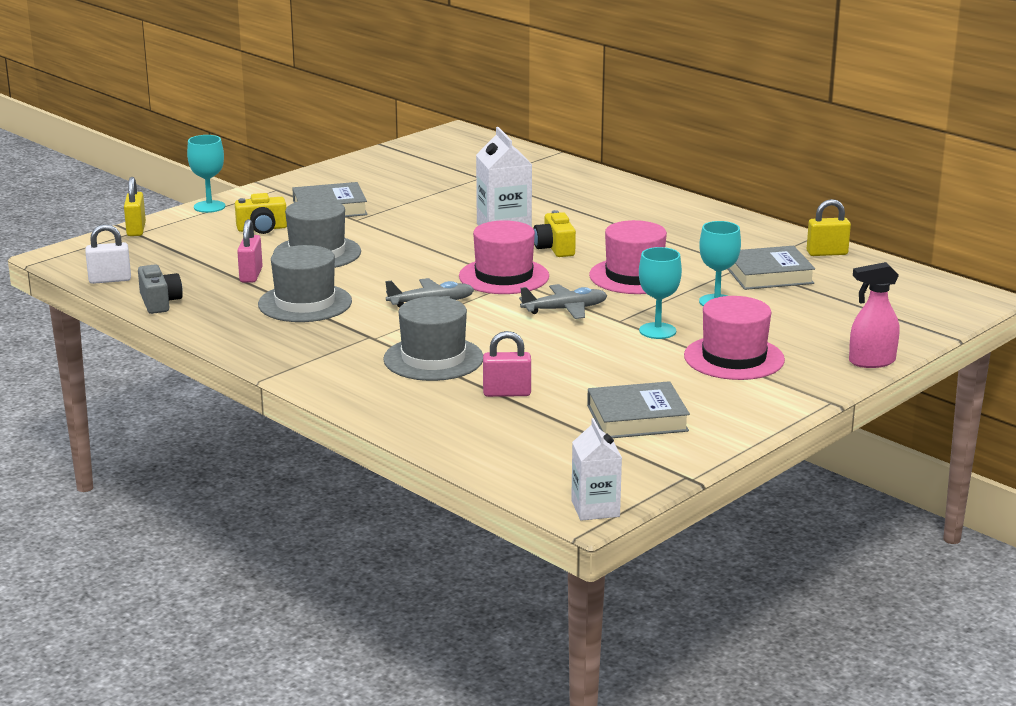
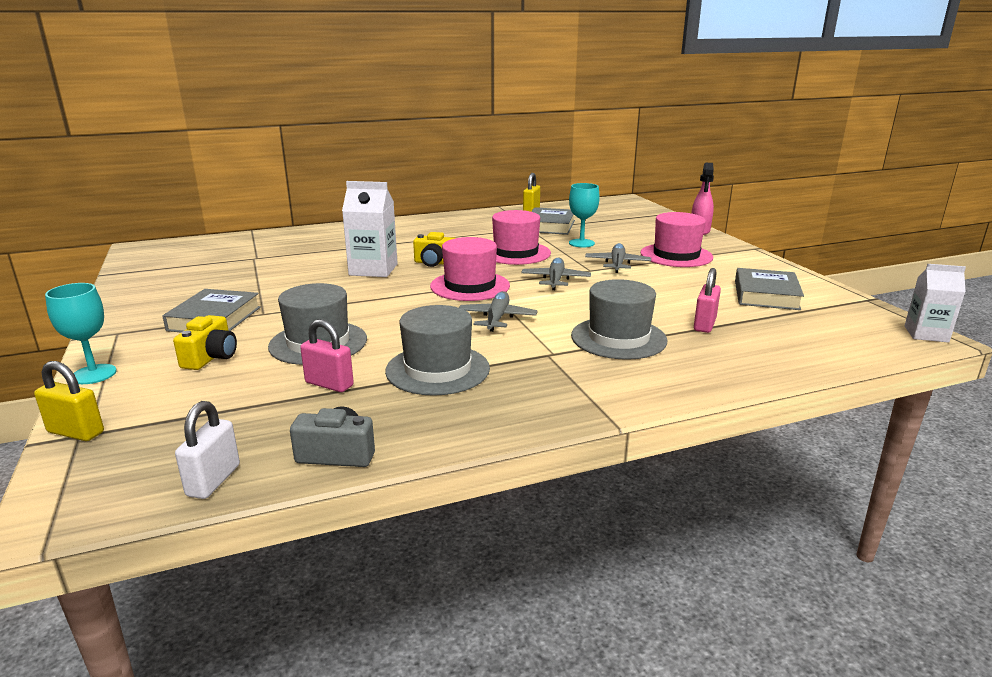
camera: 65 degrees left, 0 degrees up
(657, 331) = (617, 264): turquoise goblet -> grey plane

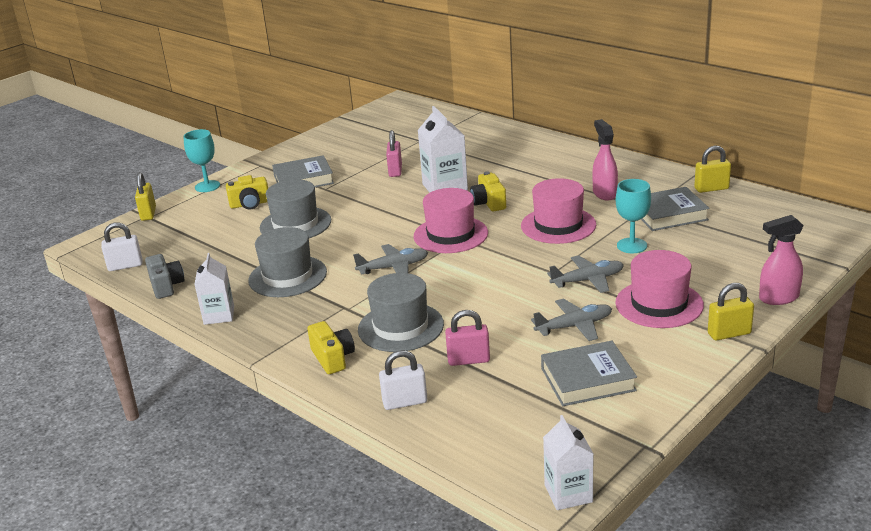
camera: 65 degrees right, 5 degrees up
(329, 384) = (242, 251): pink padlock -> pink padlock (395, 171)
(475, 428) = (219, 315): none -> white carton
(487, 232) = (604, 193): none -> pink spray bottle
(555, 280) = (506, 264): grey plane -> grey plane (574, 326)
(648, 379) = (333, 358): none -> yellow camera
(734, 250) = (729, 333): none -> yellow padlock
(759, 363) = (405, 402): none -> white padlock

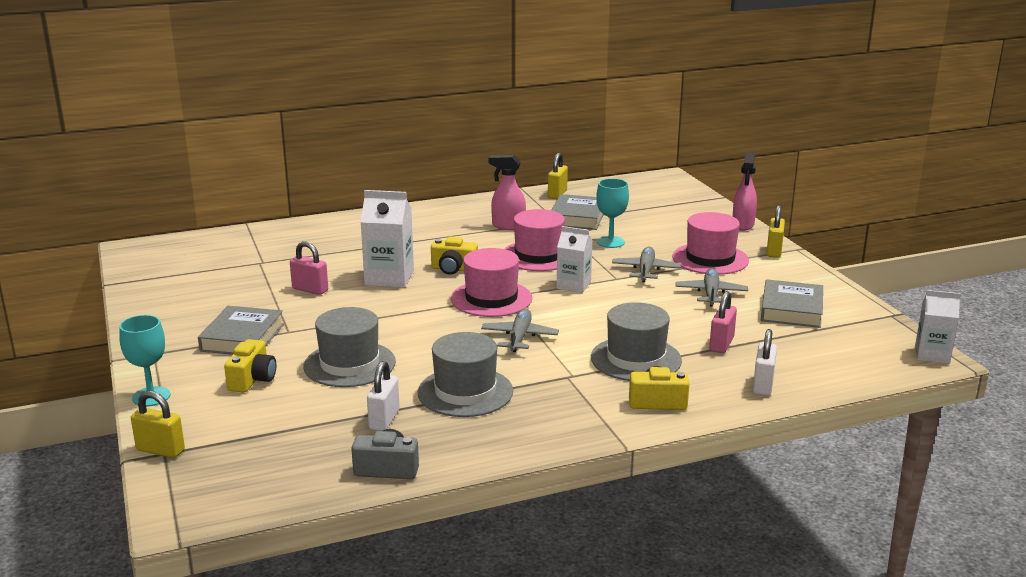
camera: 65 degrees left, 5 degrees down
(125, 266) = (291, 490): white padlock -> white padlock (384, 420)
(219, 315) = (501, 446): white carton -> white carton (573, 285)

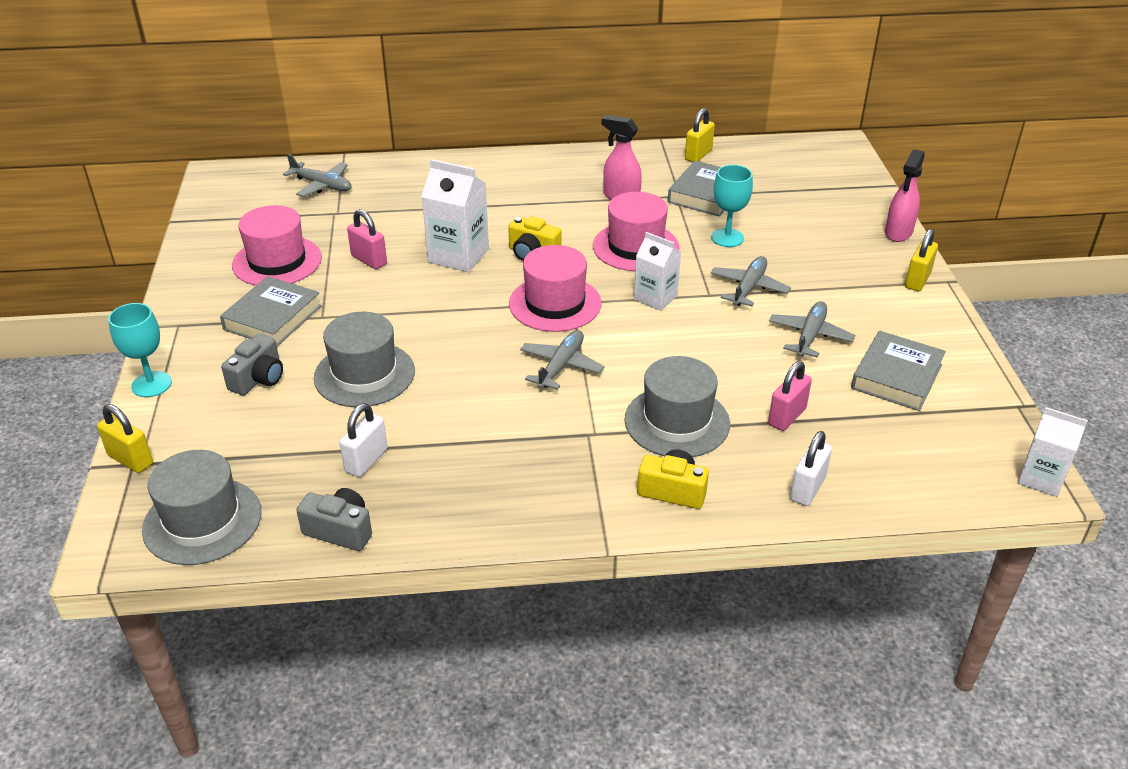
camera: 15 degrees right, 15 degrees up
(238, 245) = (322, 185): none -> grey plane
(252, 379) = (258, 379): yellow camera -> grey camera
(465, 392) = (467, 436): grey hat -> grey hat (202, 521)
(710, 259) = (834, 281): pink hat -> pink hat (277, 261)

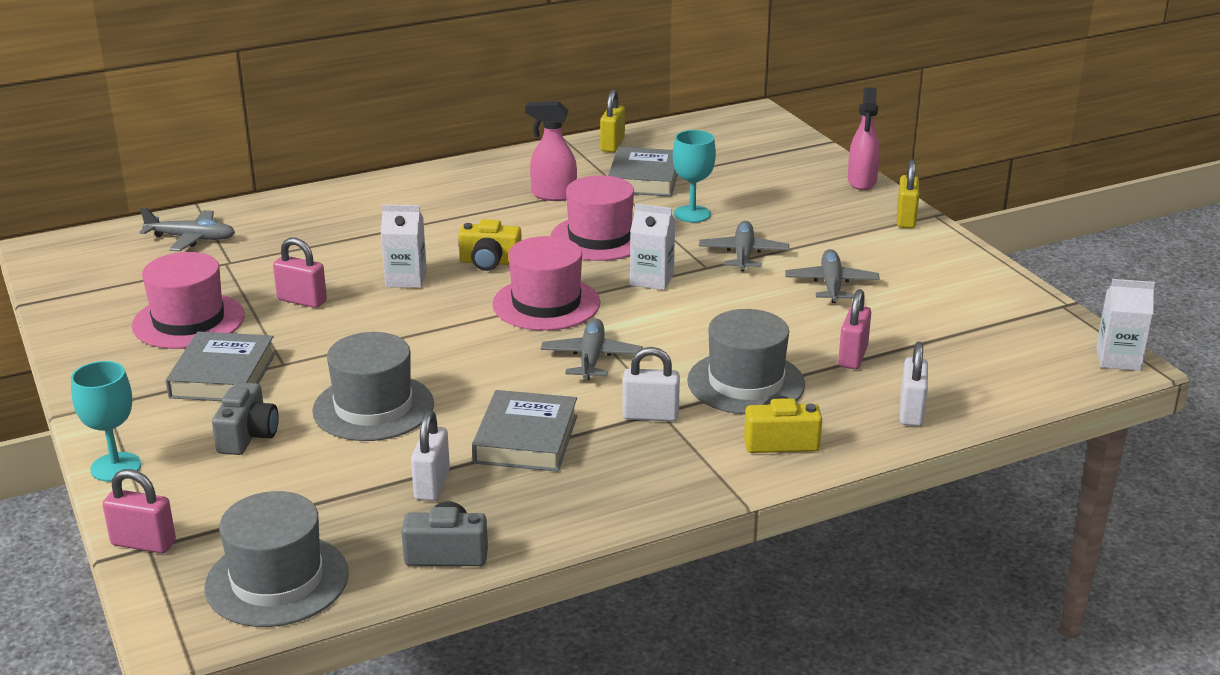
camera: 20 degrees left, 10 degrees down
(130, 460) = (143, 543): yellow padlock -> pink padlock
(458, 256) = (406, 279): white carton -> white carton, size x0.66
(577, 436) = (650, 415): none -> white padlock
(896, 376) = (936, 303): grey book -> grey book (526, 439)

